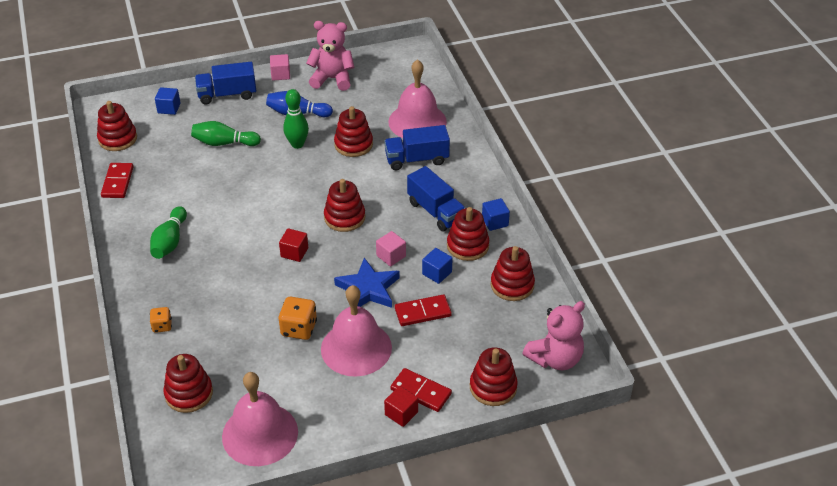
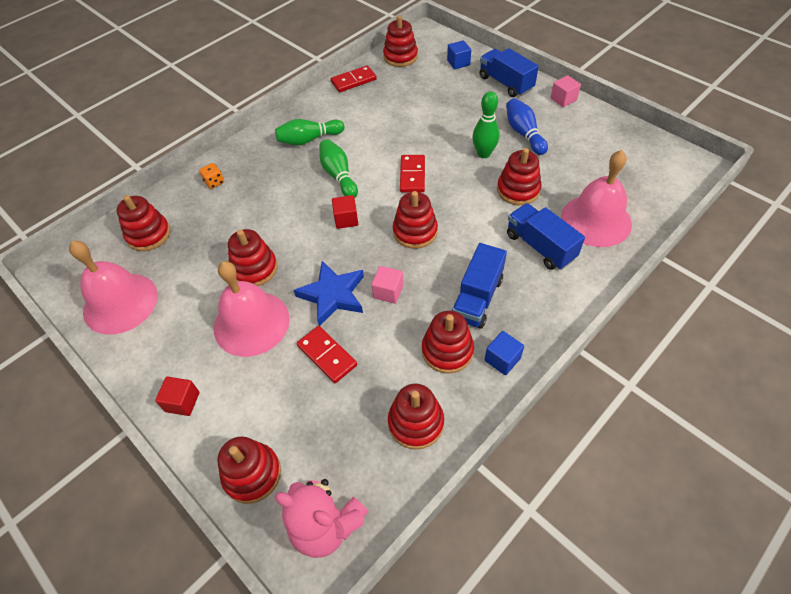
camera: 65 degrees right, 10 degrees up
(224, 143) = (445, 111): green bowling pin -> green bowling pin (339, 176)
(299, 329) = (254, 269): orange dice -> red stacking toy
(332, 79) = (593, 132): pink teddy bear -> none
(421, 391) = (218, 406): red domino -> red domino (412, 175)
(437, 273) = (389, 341): blue cube -> none

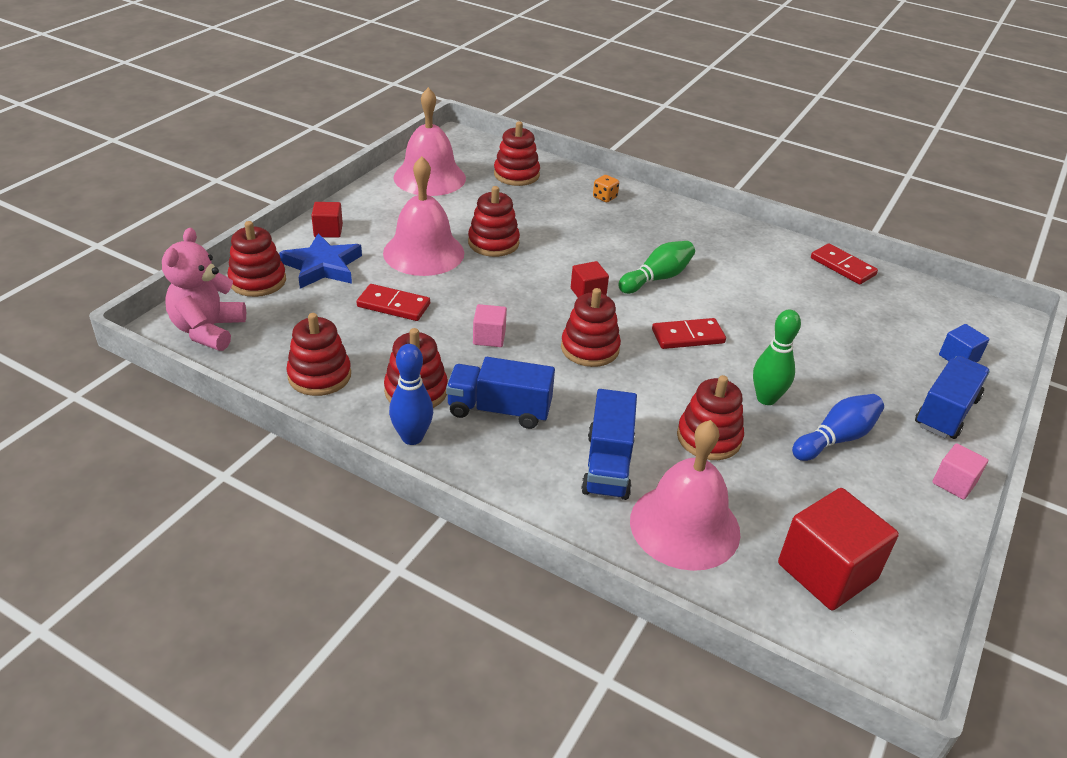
camera: 70 degrees right, 15 degrees down
(309, 139) = (707, 248): green bowling pin -> none
(327, 355) = (393, 305): red domino -> red domino turned 75 degrees clockwise
(333, 295) = (473, 298): blue star -> blue star (323, 266)
(400, 57) = (927, 300): red stacking toy -> none
(502, 359) = (412, 437): blue cube -> blue bowling pin
(540, 246) = (608, 465): blue truck -> blue truck turned 150 degrees clockwise
(630, 168) = (827, 571): none -> red cube

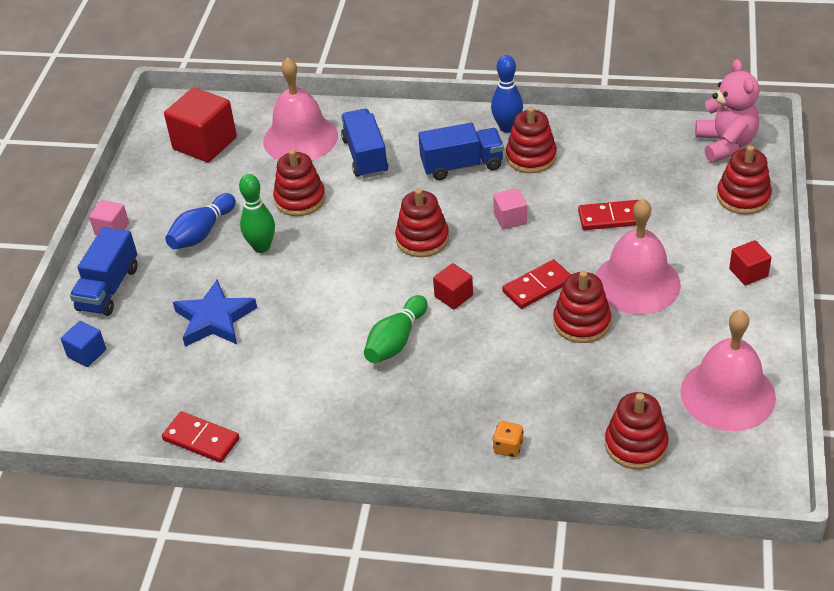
camera: 165 degrees right, 5 degrees up
(319, 376) = (608, 143): red stacking toy -> none
(323, 266) = (708, 232): blue star -> blue star (214, 319)
(688, 336) = (343, 282): red domino -> red domino (537, 286)

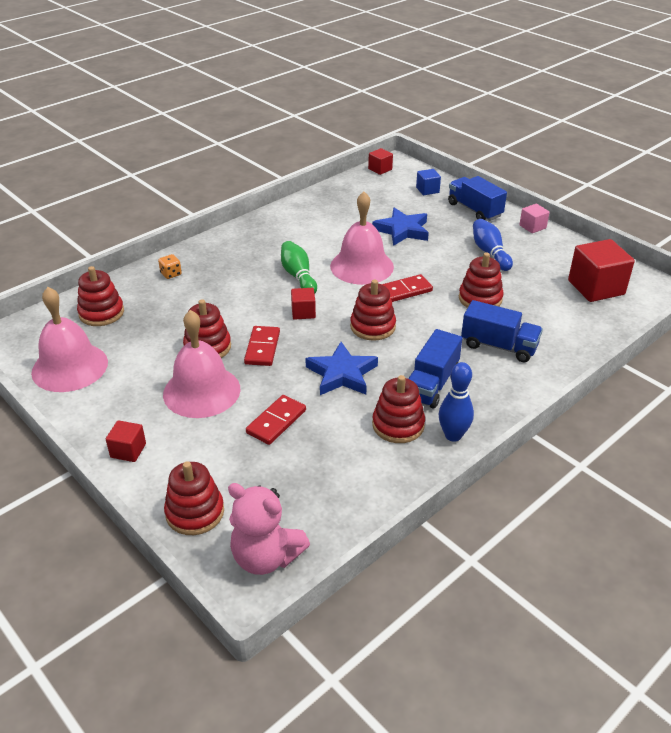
camera: 125 degrees right, 5 degrees down
(58, 432) = (380, 169): none -> red cube
(201, 439) = (319, 199): red domino -> red domino (404, 291)
(261, 247) = (447, 267): green bowling pin -> none
(300, 138) = (557, 328): pink bell -> pink bell (362, 266)
(510, 218) = (342, 374): pink cube -> blue star

